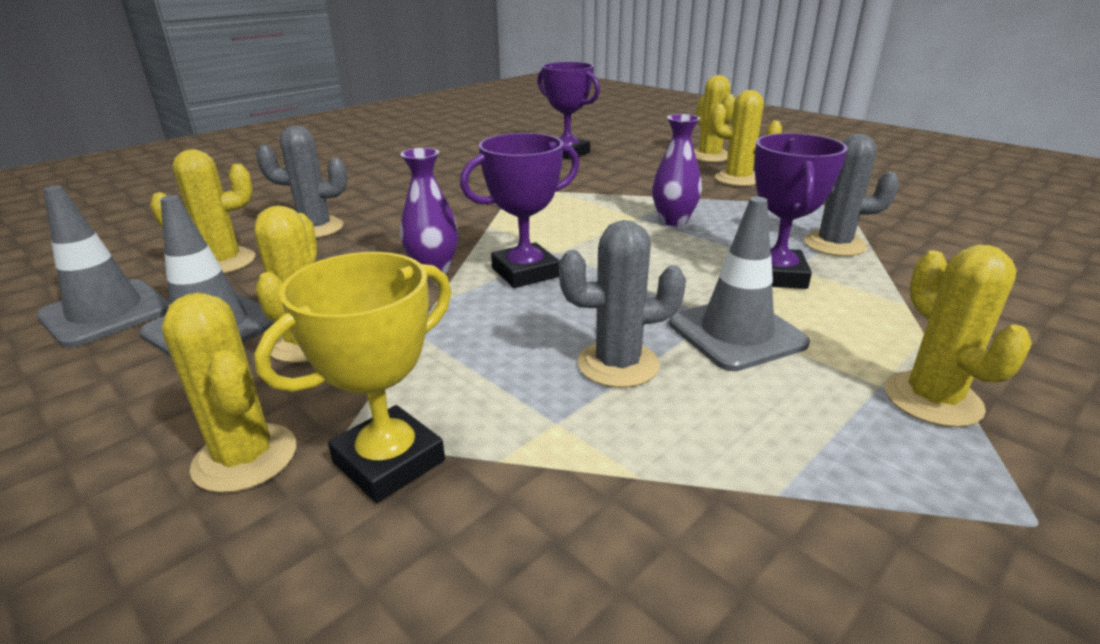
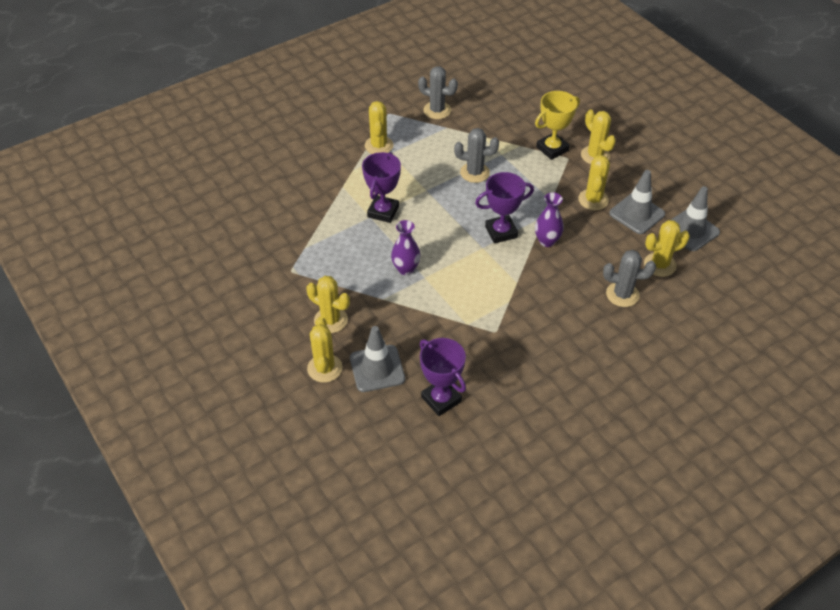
camera: 170 degrees left, 20 degrees up
(736, 333) = (423, 180): grey traffic cone -> grey traffic cone (377, 368)
(834, 244) = (334, 231): grey cactus -> grey cactus (437, 110)

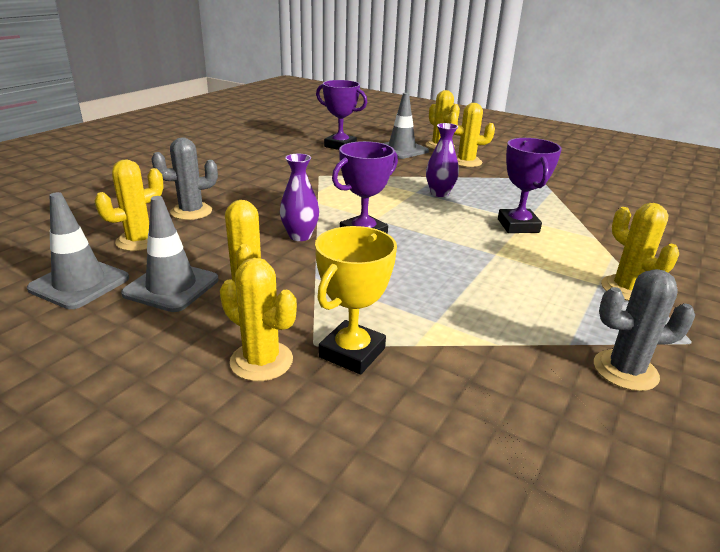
camera: 155 degrees right, 20 degrees down
(474, 173) = (453, 286): grey cactus -> none

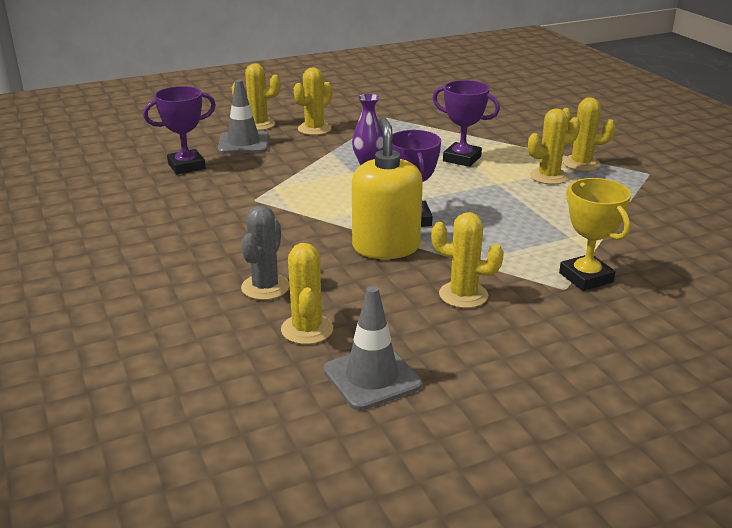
camera: 55 degrees left, 0 degrees up
(171, 287) = (424, 329): grey traffic cone -> none
(261, 361) = (572, 314): yellow cactus -> yellow cactus (548, 176)
(300, 236) = (386, 247): purple vase -> yellow soap dispenser
(625, 370) = (663, 202): grey cactus -> none

